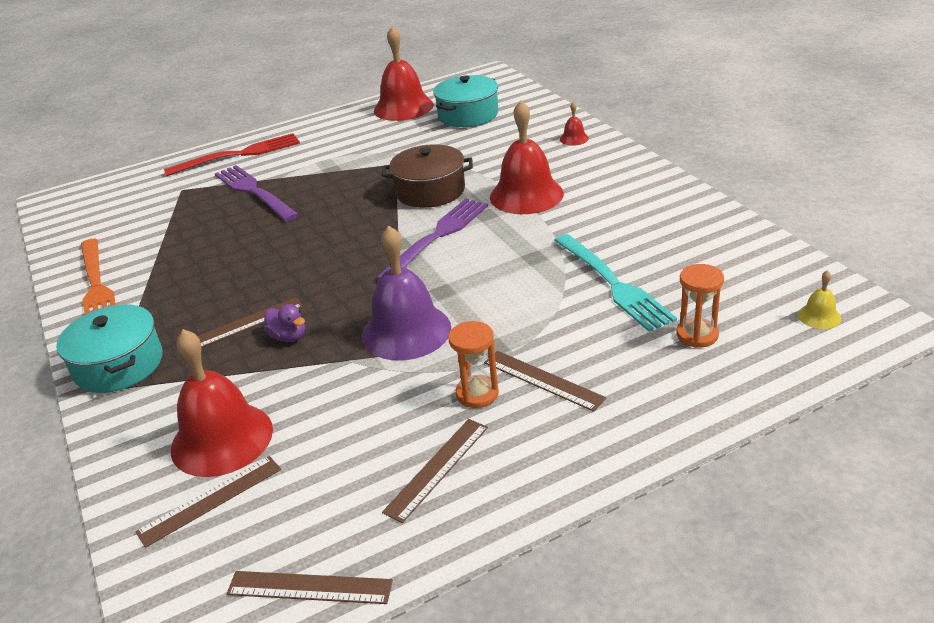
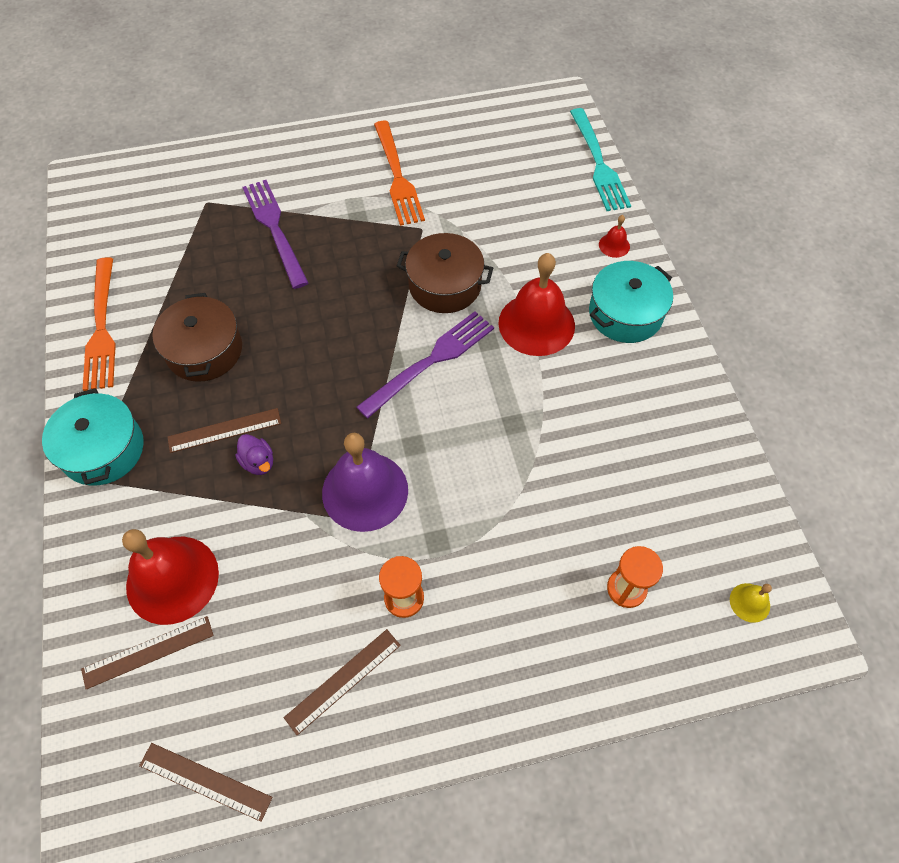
camera: 10 degrees right, 25 degrees up
(208, 278) = (204, 350): none -> brown pot
(239, 154) = (273, 161): red fork -> none
(360, 141) = (398, 177): none -> orange fork
(403, 107) = (457, 132): red bell -> none
(468, 115) = (519, 167): turquoise pot -> turquoise pot (625, 313)
(543, 380) = (467, 600): brown ruler -> none
(614, 284) = (575, 490): turquoise fork -> turquoise fork (599, 164)

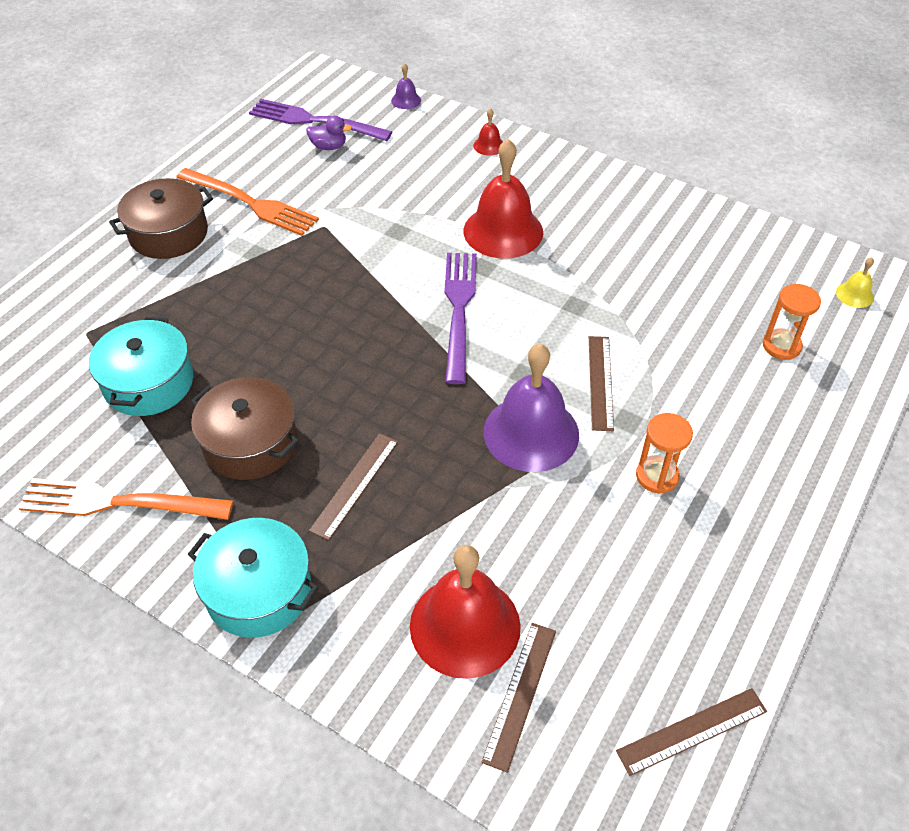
camera: 45 degrees left, 10 degrees down
(102, 329) = (117, 502): orange fork -> orange fork turned 150 degrees clockwise
(258, 462) = (418, 483): purple duck -> purple duck (329, 147)
(274, 228) = (187, 309): purple fork -> purple fork (313, 121)
(343, 680) = (691, 566): brown ruler -> brown ruler (600, 382)
(445, 285) = (398, 252): brown pot -> brown pot (168, 234)
(599, 164) = (406, 100): turquoise fork -> purple bell
(625, 313) = (555, 183): turquoise pot -> turquoise pot (148, 382)

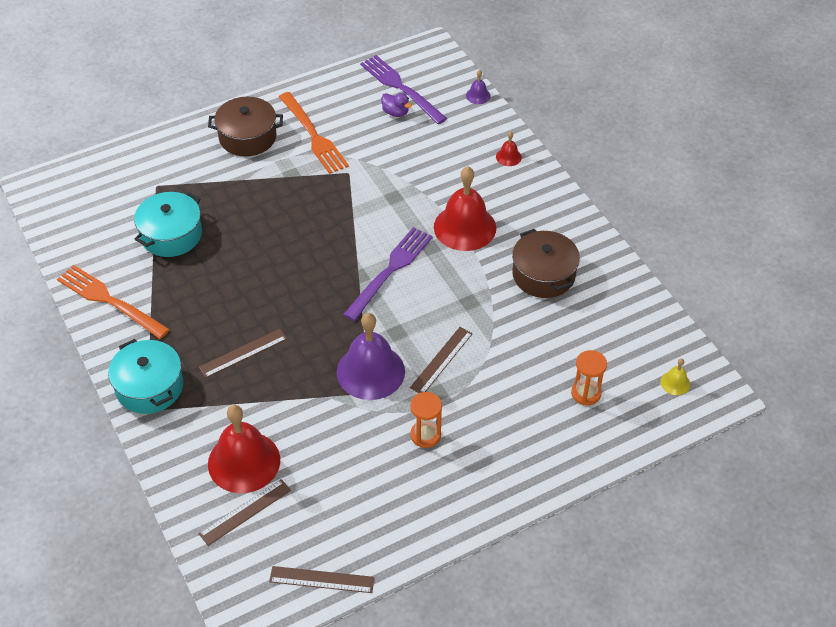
camera: 30 degrees right, 0 degrees up
(250, 443) = (202, 299): brown pot -> brown pot (543, 275)

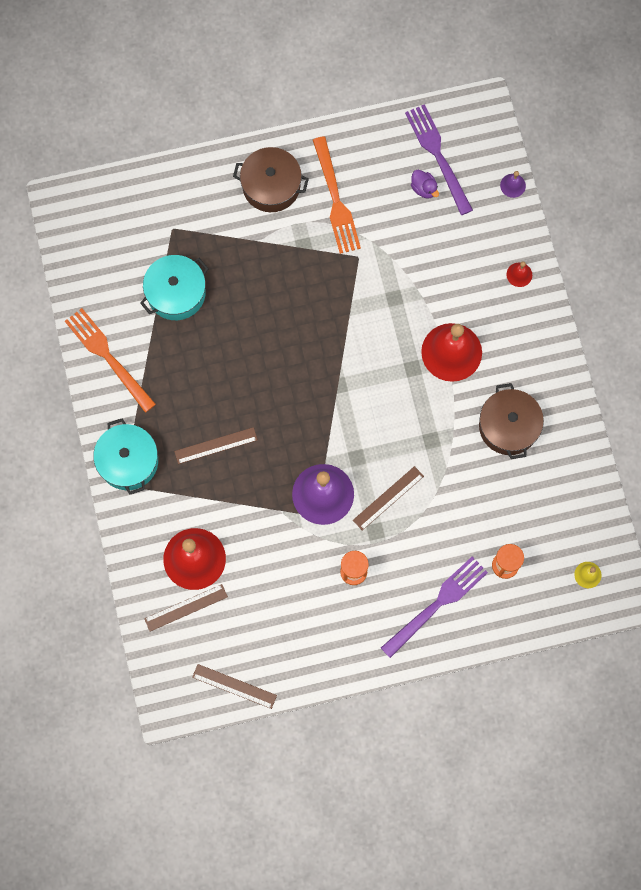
camera: 15 degrees right, 25 degrees up
(390, 270) = (369, 385): purple fork -> purple fork (437, 603)

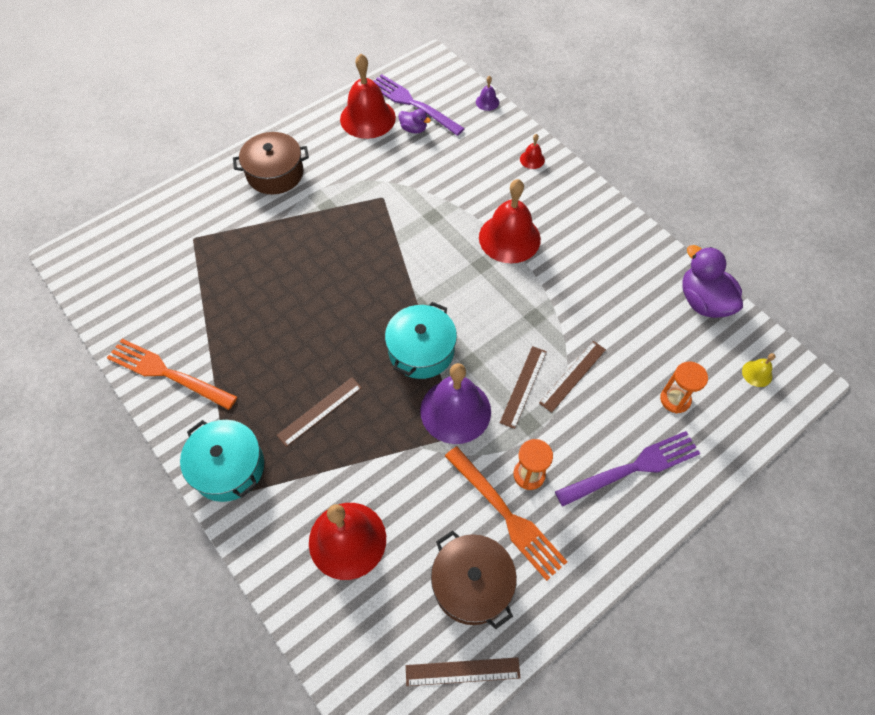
camera: 25 degrees left, 15 degrees down
(176, 293) = (218, 289): turquoise pot -> turquoise pot (421, 350)
(186, 608) = (362, 602): brown ruler -> brown ruler (573, 376)
(336, 200) = (340, 163): orange fork -> orange fork (507, 515)
(386, 155) = (367, 118): none -> red bell
(437, 603) = (633, 467): purple fork -> purple fork turned 45 degrees clockwise
(508, 426) = (598, 277): brown pot -> brown pot (472, 584)
(586, 491) = (703, 301): none -> purple duck

